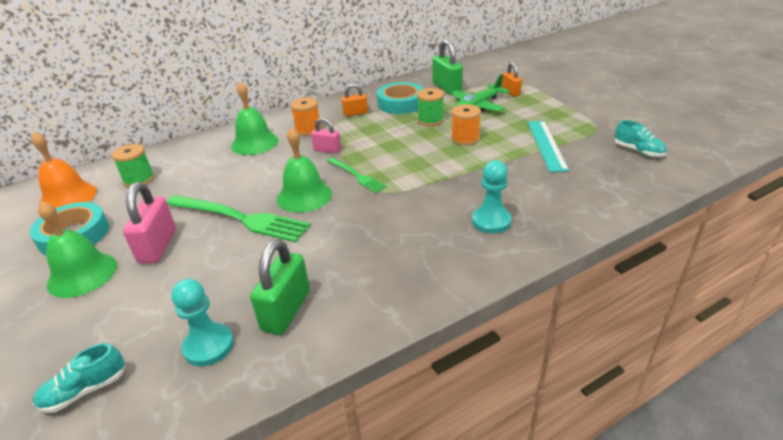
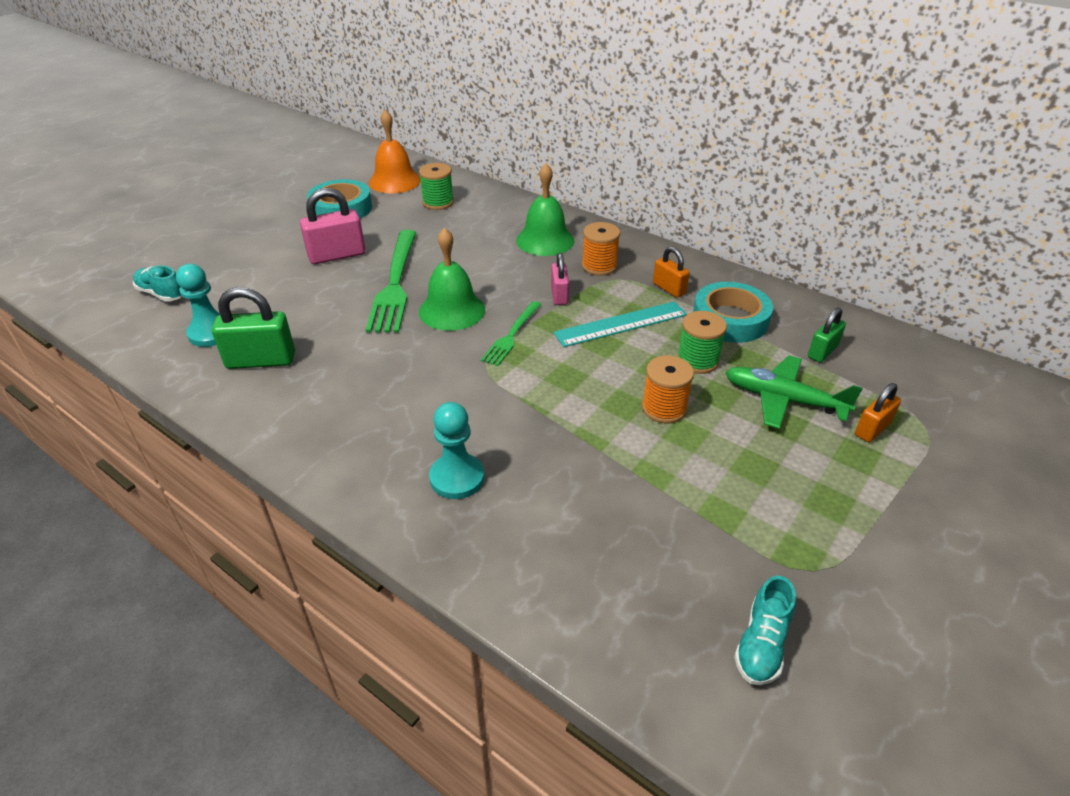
camera: 65 degrees right, 5 degrees up
(82, 274) = (290, 235): green bell -> none
(446, 88) = (822, 352): green padlock -> green padlock, size x0.61
(546, 145) = (702, 506): turquoise ruler -> turquoise ruler (620, 324)

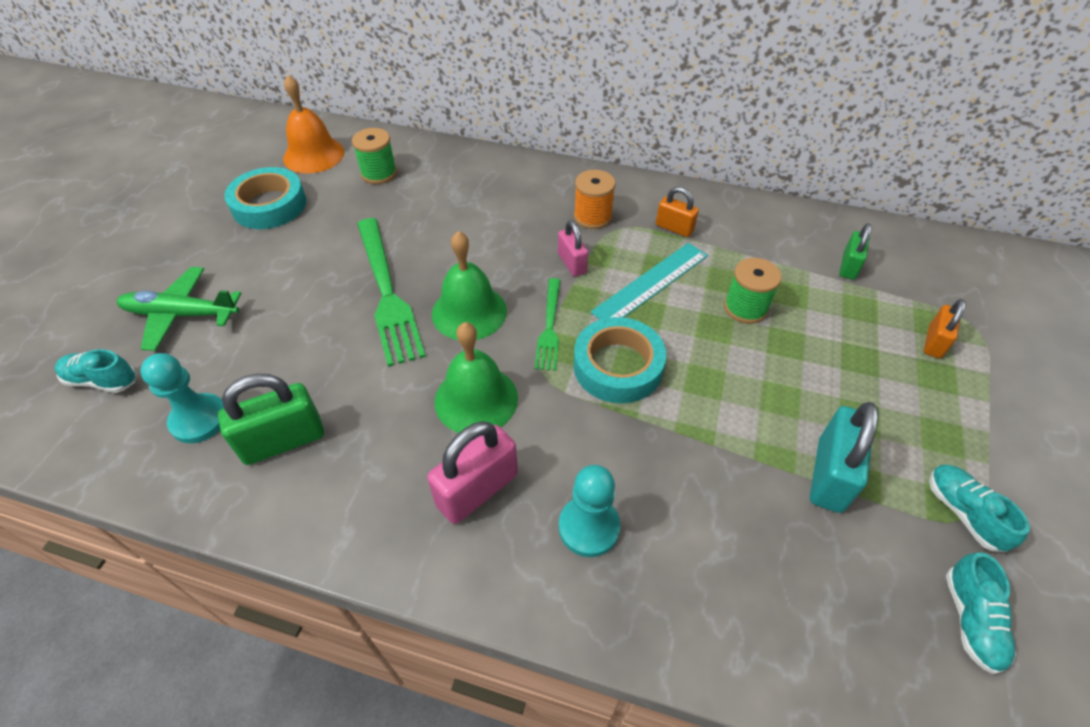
camera: 20 degrees left, 10 degrees up
(337, 255) = (298, 271): pink padlock -> pink padlock (477, 490)
(545, 240) = (521, 197): green bell -> green bell (476, 399)
(664, 408) = (744, 374): orange spool -> none
(695, 500) = (829, 475): none -> turquoise padlock
(730, 319) = (749, 250): turquoise tape -> turquoise tape (617, 366)
(784, 400) = (845, 331): green plane -> green plane (182, 315)
(810, 564) = (963, 513): none -> turquoise shoe

